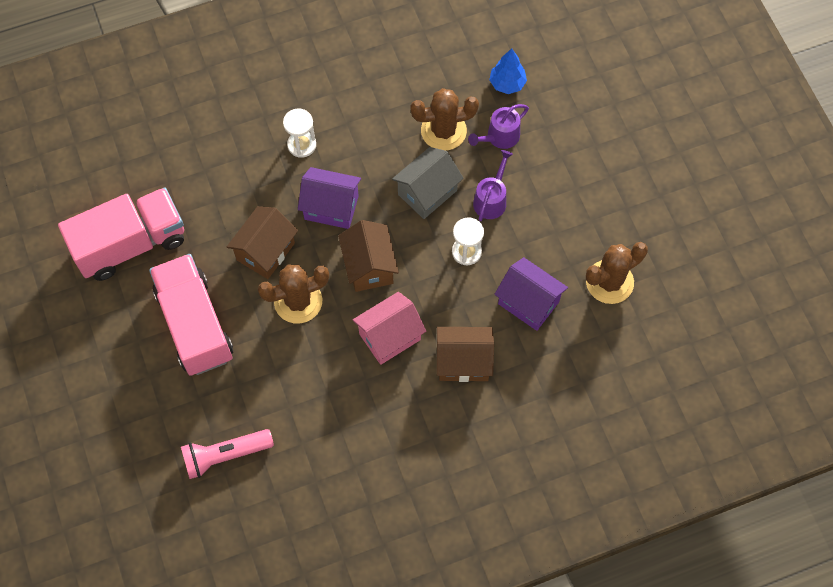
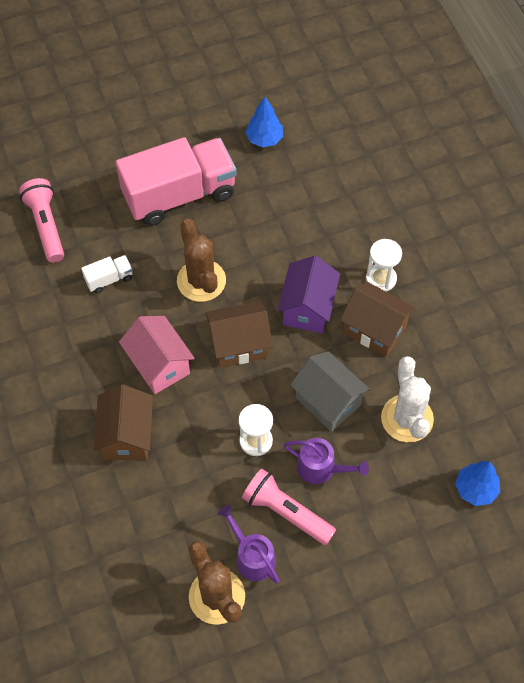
camera: 90 degrees right, 5 degrees down
(131, 244) = (264, 139): pink truck -> blue tree
(265, 251) = (256, 250): brown house -> brown house (374, 330)
(293, 388) = (109, 279): none -> white truck
(443, 131) = (407, 418): brown cactus -> white cactus
(500, 137) = (403, 479): purple watering can -> purple watering can (252, 557)
(528, 303) = (193, 504): purple house -> none
(532, 227) = (286, 512): none -> pink flashlight

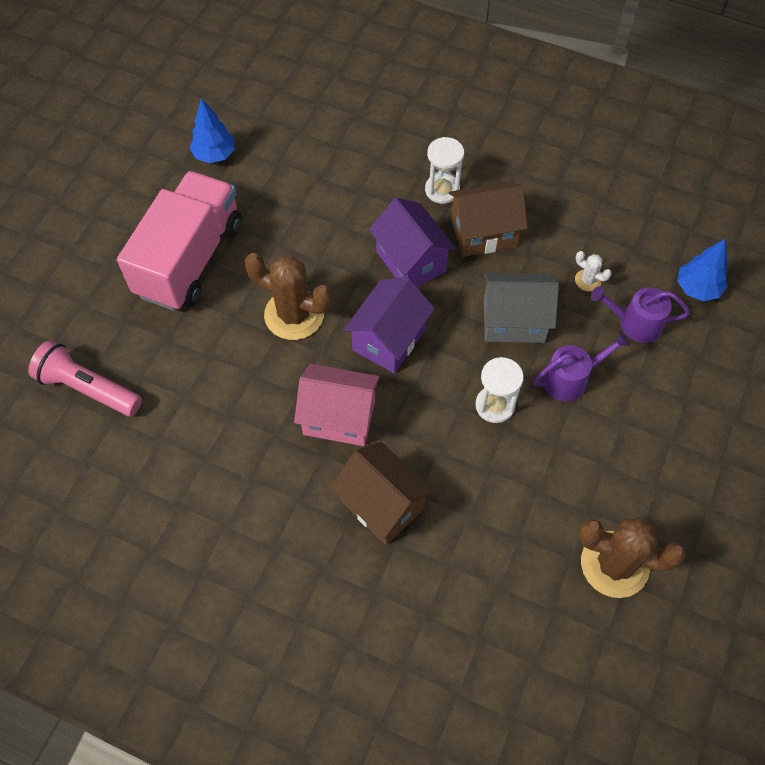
camera: 45 degrees left, 0 degrees up
(109, 279) = (206, 384): white truck -> none
(239, 345) = (389, 339): brown house -> purple house
(252, 557) = (603, 503): purple watering can -> purple watering can (635, 323)
(286, 512) = (585, 440): pink flashlight -> none
(407, 418) = (588, 280): white cactus -> white cactus, size x0.45

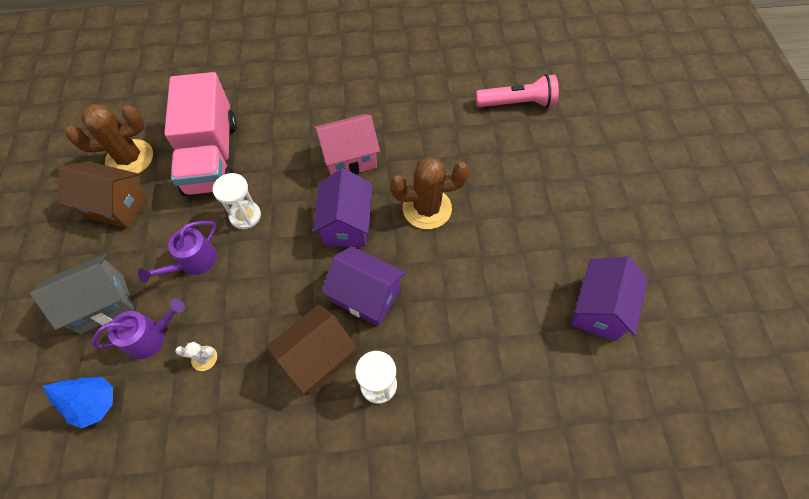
camera: 150 degrees right, 0 degrees up
(190, 259) = (533, 210): pink truck -> pink truck (212, 157)
(215, 155) = (598, 309): blue tree -> purple house
(382, 504) = (293, 126): brown house -> brown house (117, 206)
(513, 321) = (256, 287): grey house -> grey house (102, 303)

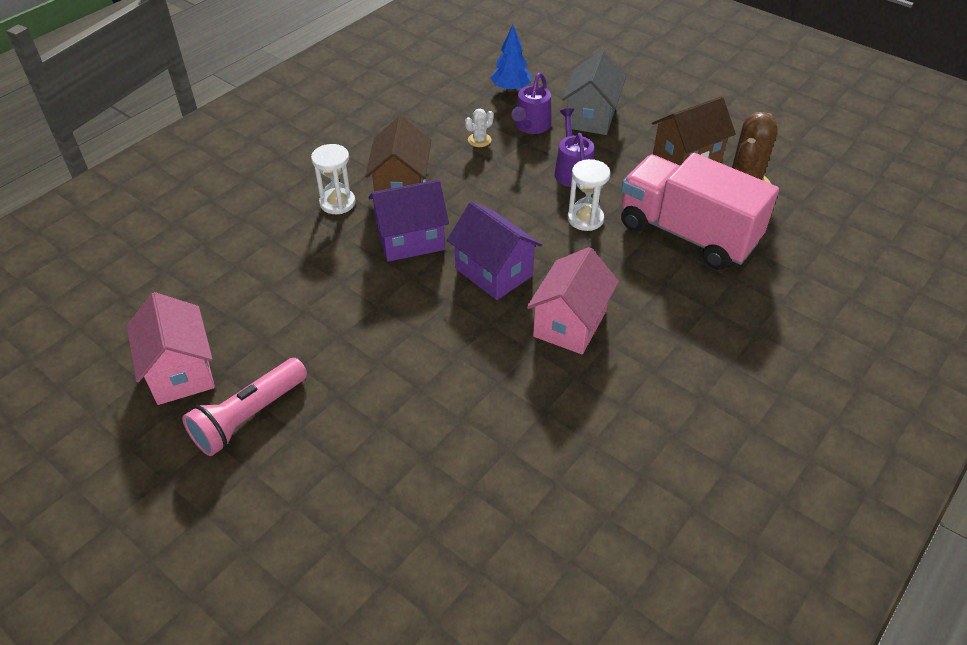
camera: 135 degrees right, 15 degrees down
(427, 208) = (437, 337): brown cactus -> none
(517, 103) = (466, 549): pink flashlight -> pink flashlight (249, 417)
(598, 309) = (181, 372): purple house -> pink house

